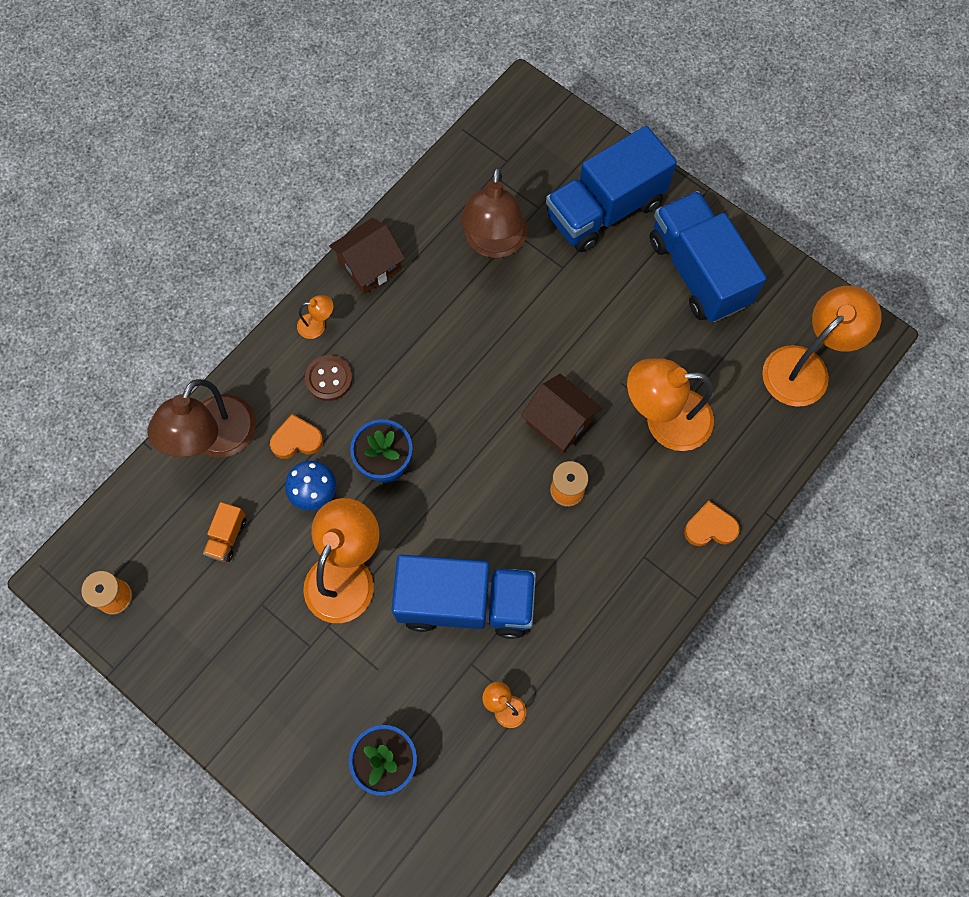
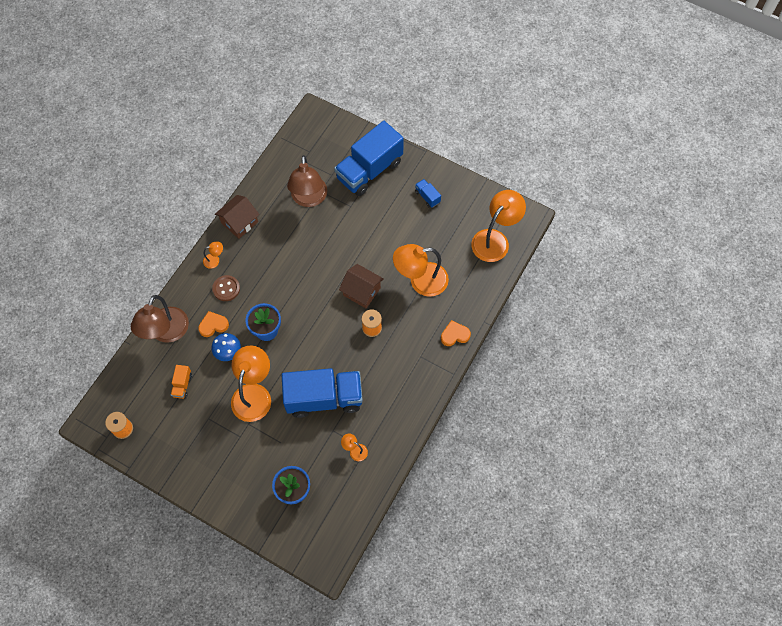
camera: 10 degrees left, 5 degrees down
(698, 272) = (427, 197): blue truck -> blue truck, size x0.41

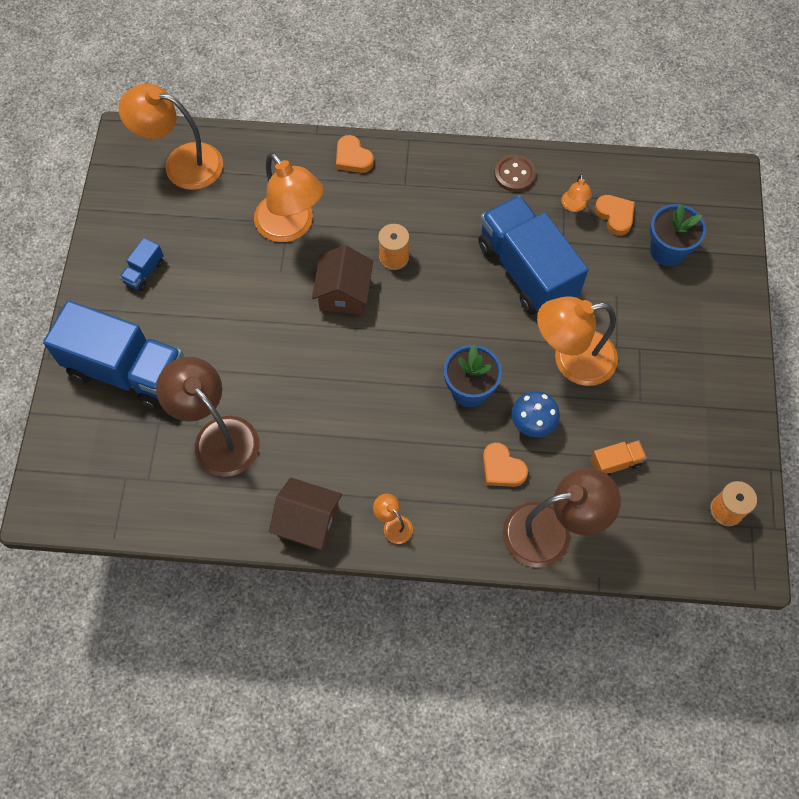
camera: 115 degrees left, 0 degrees up
(226, 288) = (433, 481): brown button -> brown button (514, 174)
(309, 199) = (218, 436): brown lamp -> brown lamp turned 105 degrees counterclockwise
(335, 472) = (615, 216): none -> orange heart

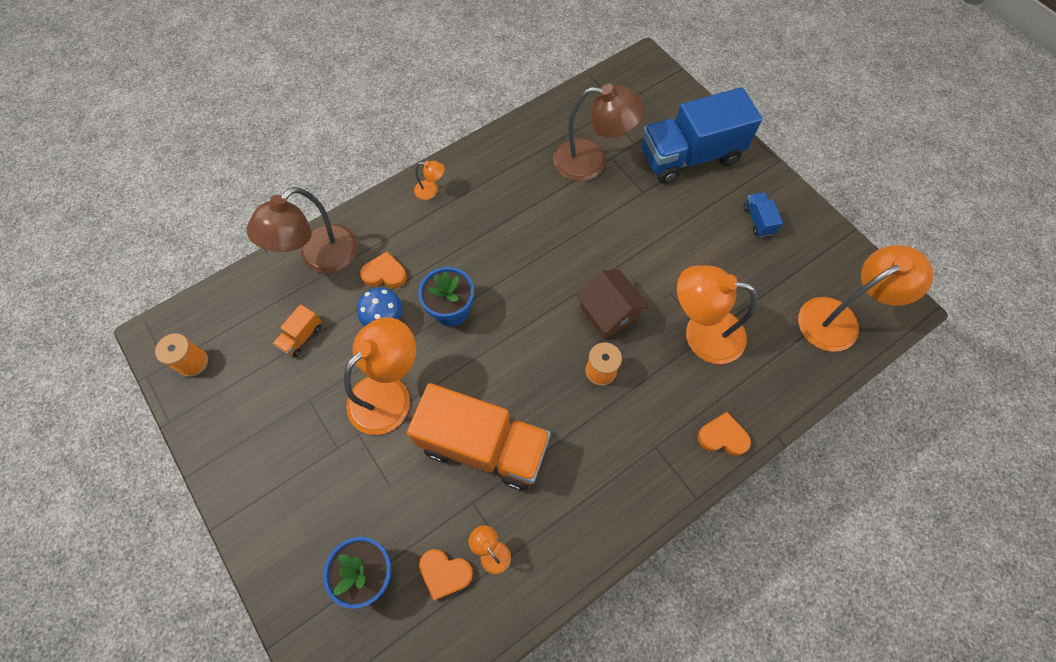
camera: 140 degrees right, 0 degrees up
(308, 521) = (486, 156): brown house -> none
(514, 174) = (572, 541): brown button -> none
(526, 271) = (484, 445): blue truck -> orange truck

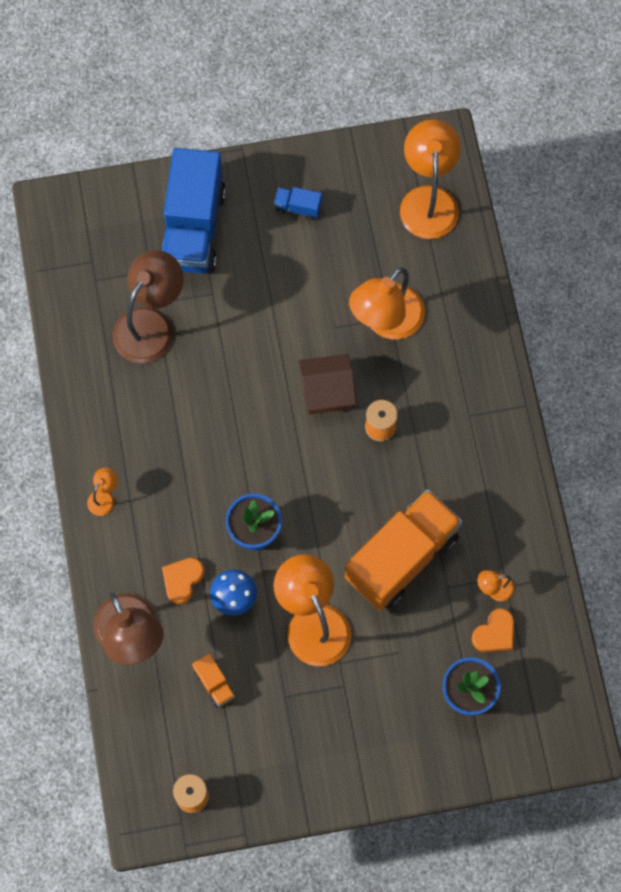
camera: 65 degrees left, 5 degrees up
(722, 436) = (485, 357): orange heart -> none

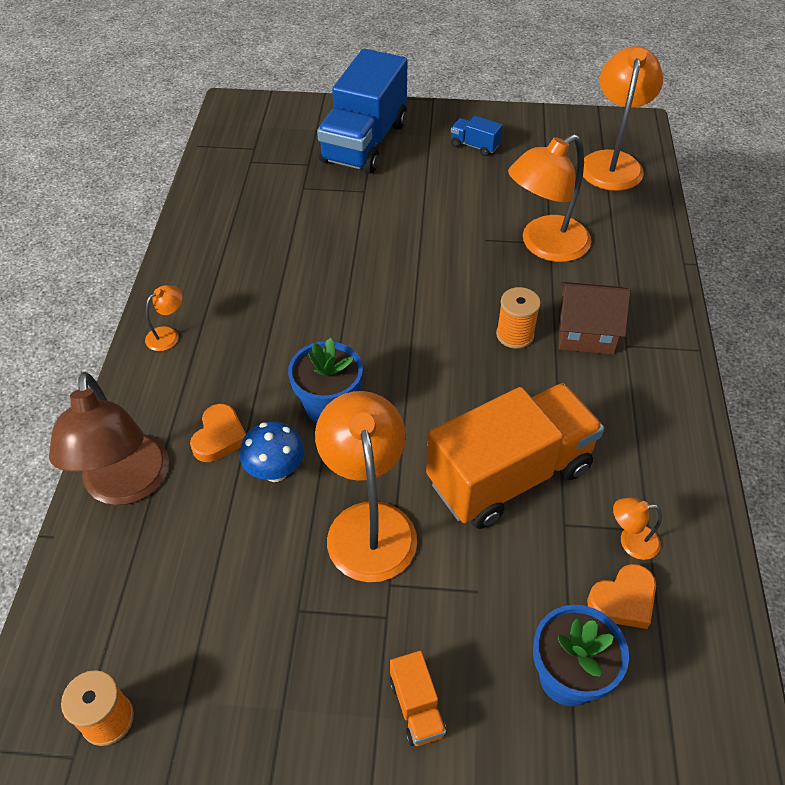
camera: 15 degrees right, 20 degrees down
(150, 324) = (290, 202): brown lamp -> none
(182, 580) = (219, 437): orange heart -> orange heart turned 150 degrees clockwise
(214, 683) = (208, 568): orange truck -> orange truck (417, 707)
(327, 391) = (460, 291): brown house -> brown house (585, 332)

